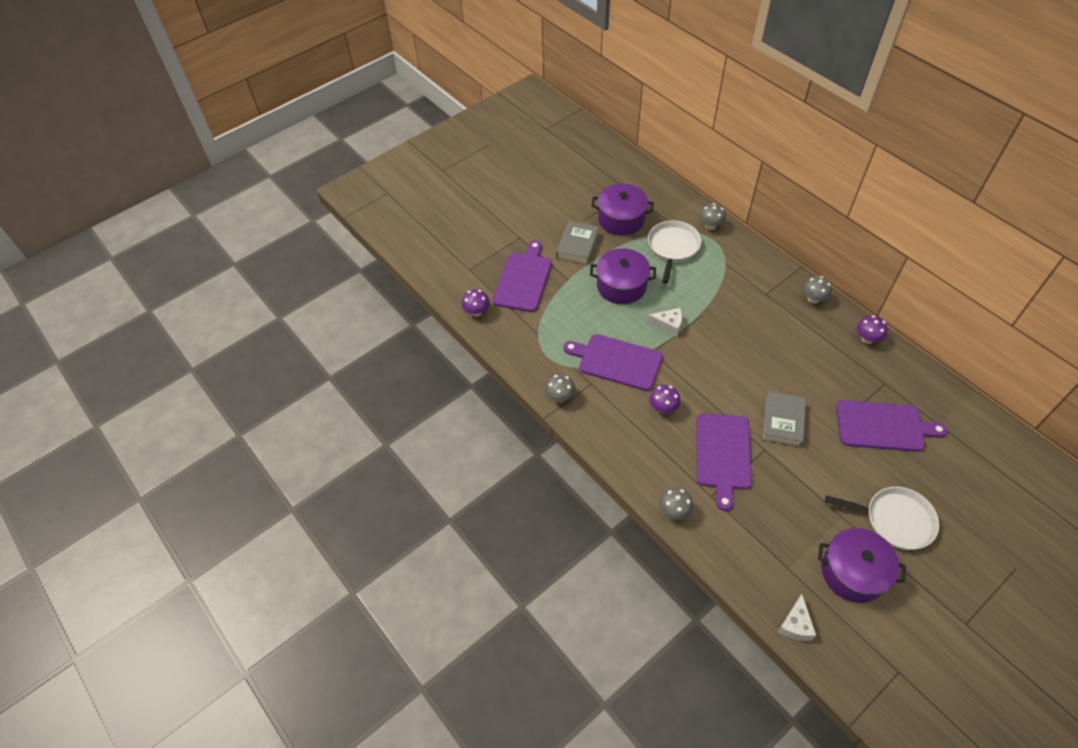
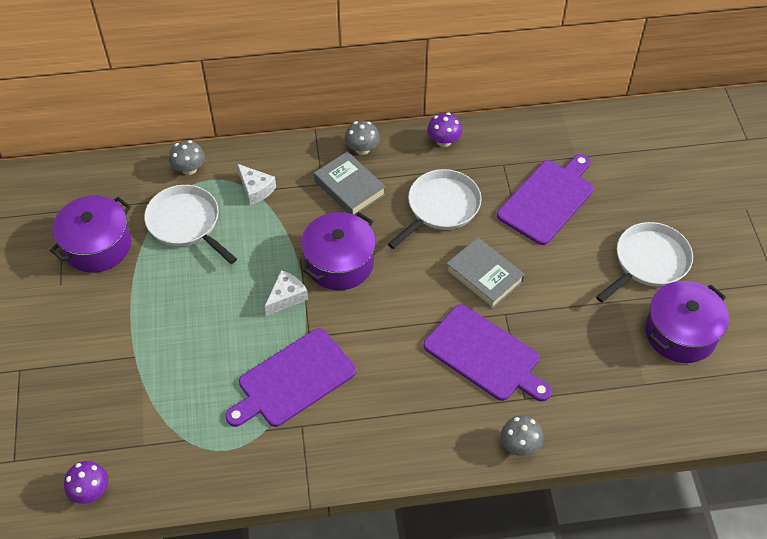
camera: 60 degrees left, 0 degrees up
(523, 280) = (90, 406): purple cutting board -> none
(560, 397) = (294, 470): grey mushroom -> none
(577, 245) = (93, 315): grey book -> grey book (349, 188)
(621, 286) = (193, 307): purple pot -> purple pot (339, 263)
(663, 407) = (388, 373): purple mushroom -> none
(795, 624) = (705, 418): white cheese -> white cheese (256, 189)
(812, 367) = (441, 207): none -> white pan

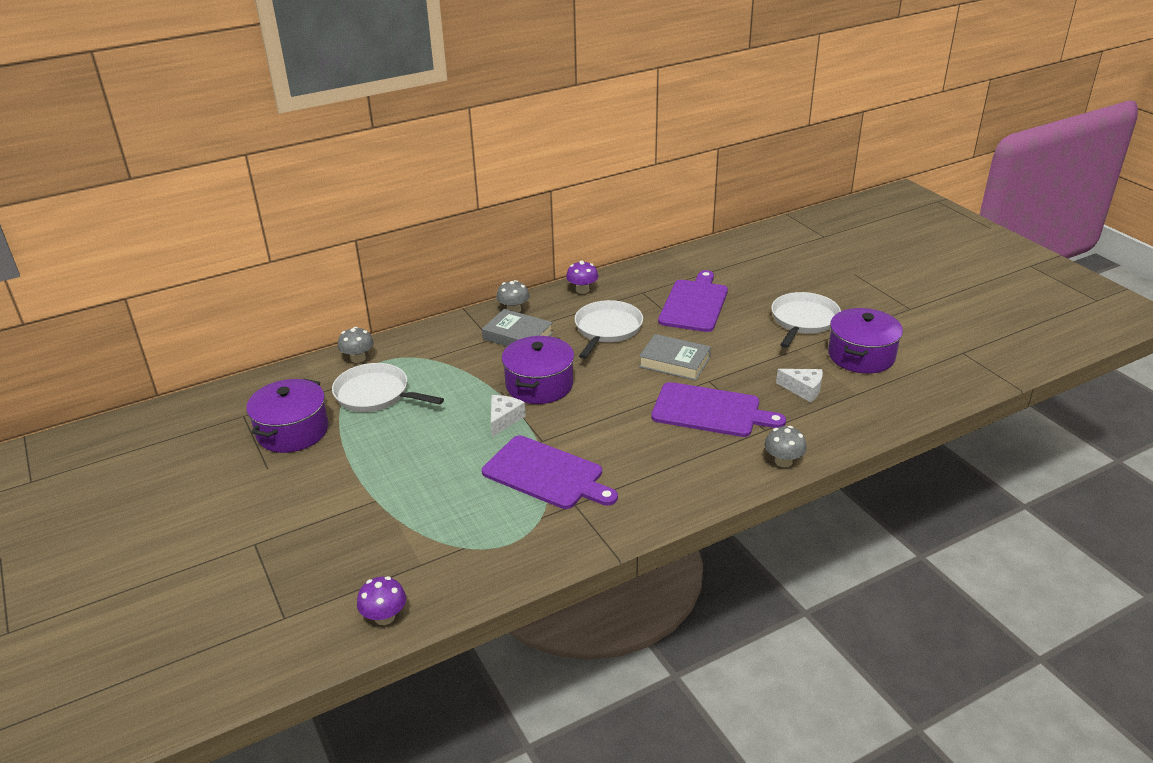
camera: 20 degrees left, 20 degrees down
(256, 189) = (430, 357): white cheese -> white cheese (803, 389)
(293, 380) = (546, 474): purple cutting board -> purple cutting board turned 90 degrees counterclockwise

